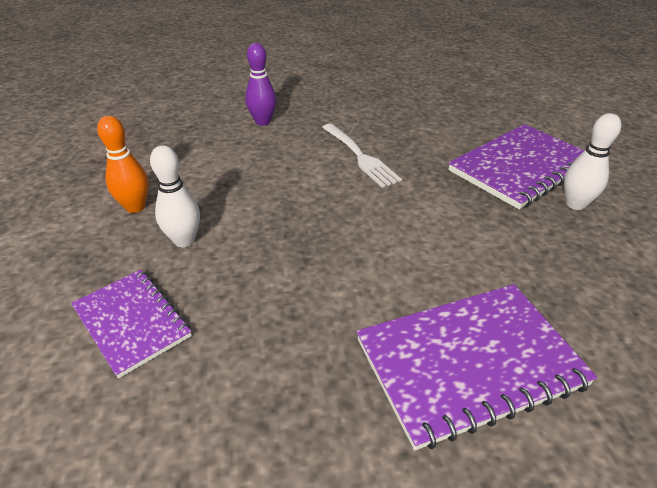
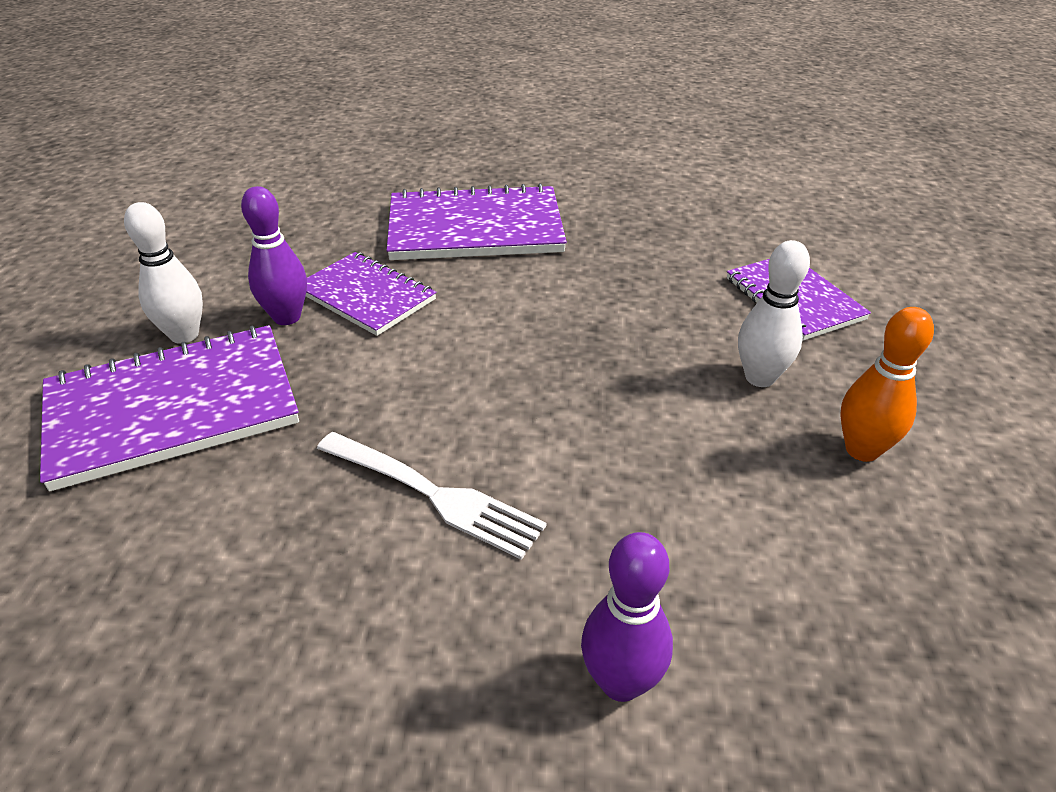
camera: 165 degrees left, 0 degrees up
(359, 156) = (432, 494): white fork -> white fork turned 135 degrees clockwise
(494, 255) = (366, 296): none -> purple notebook
(529, 227) = (287, 317): none -> purple bowling pin

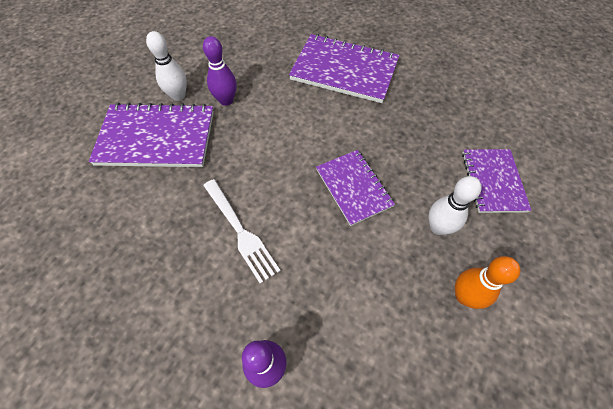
camera: 25 degrees right, 20 degrees up
(366, 296) = (268, 99): purple notebook -> purple notebook (353, 188)

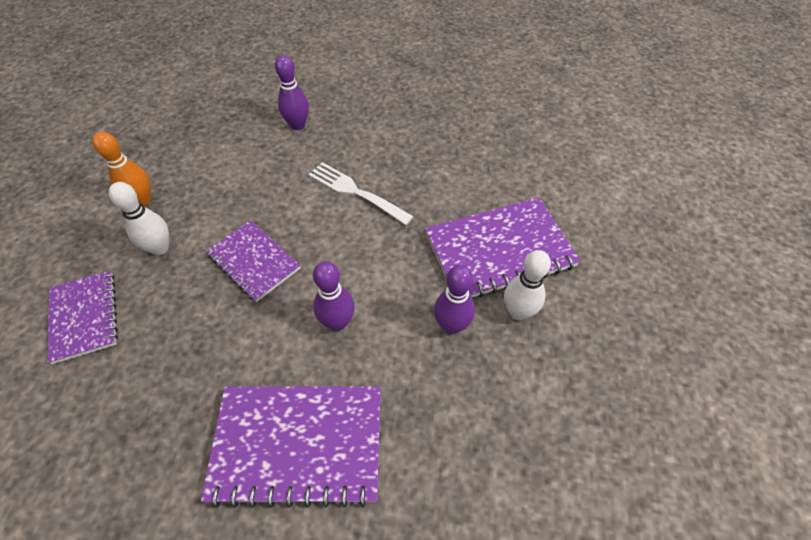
camera: 160 degrees right, 5 degrees down
(301, 123) = (337, 322): none -> purple bowling pin

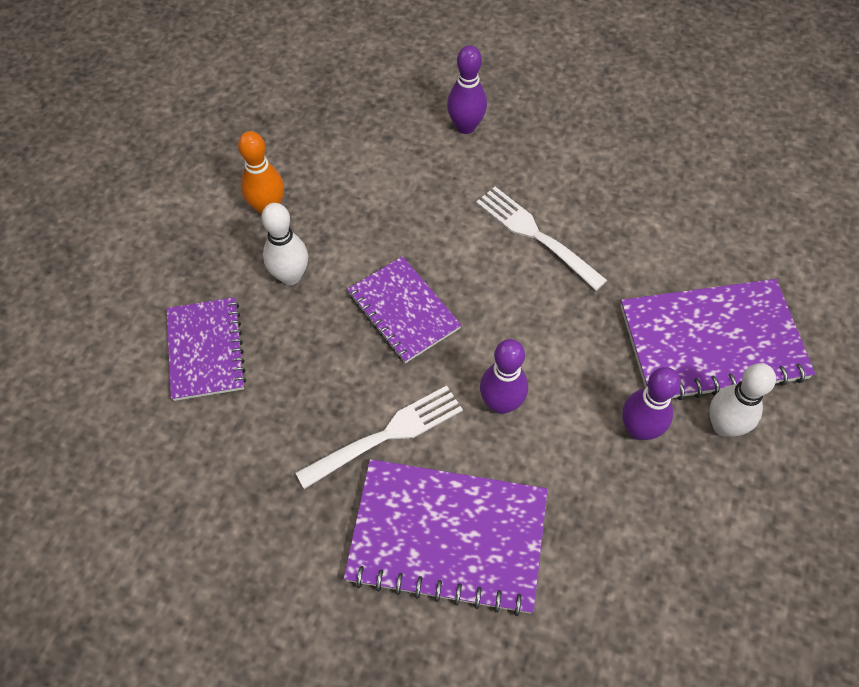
camera: 10 degrees right, 5 degrees up
(241, 364) = (385, 436): none -> white fork

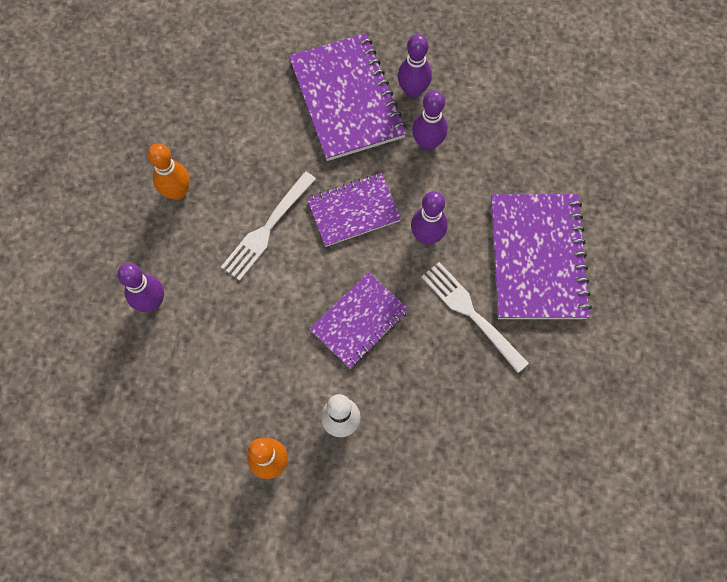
camera: 100 degrees left, 10 degrees up
(206, 350) = (427, 475): purple notebook -> purple notebook (353, 211)
(593, 158) = (177, 192): none -> orange bowling pin
(723, 426) = (413, 91): white bowling pin -> purple bowling pin

